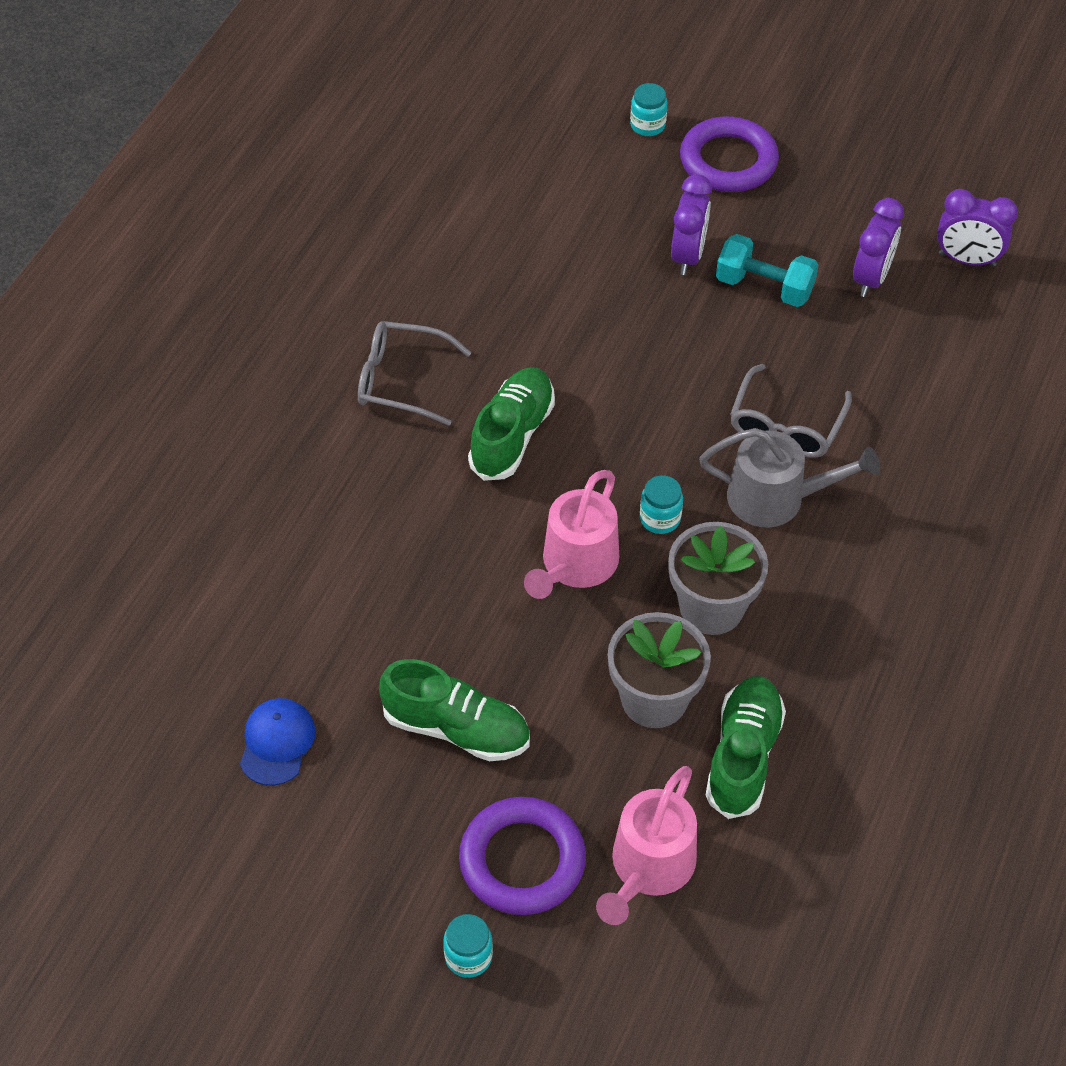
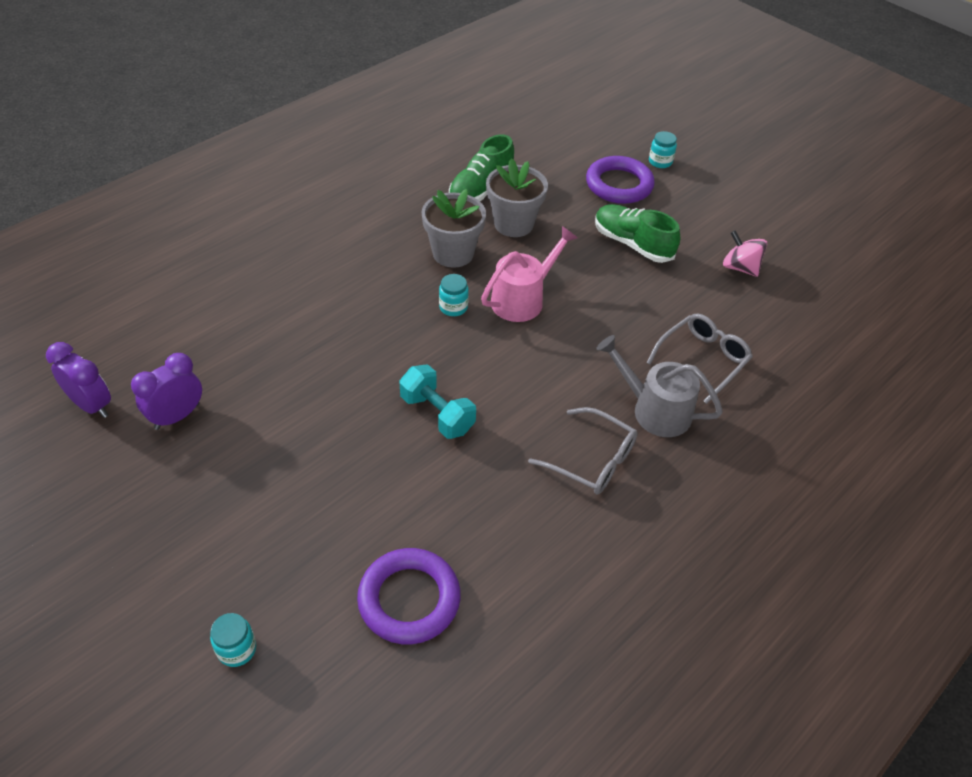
camera: 160 degrees left, 5 degrees down
(277, 743) = (740, 267): blue cap -> pink spinning top
(512, 435) = (525, 390): green shoe -> none
(649, 867) = (556, 165): pink watering can -> none
(688, 256) = (302, 488): purple clock -> none
(728, 161) = (194, 573): purple ring -> purple ring (409, 599)
(764, 287) = (263, 438): turquoise dumbbell -> turquoise dumbbell (437, 414)
(776, 498) = (371, 295): grey watering can -> grey watering can (655, 410)
(786, 424) = (329, 335): grey glasses -> grey glasses (702, 360)

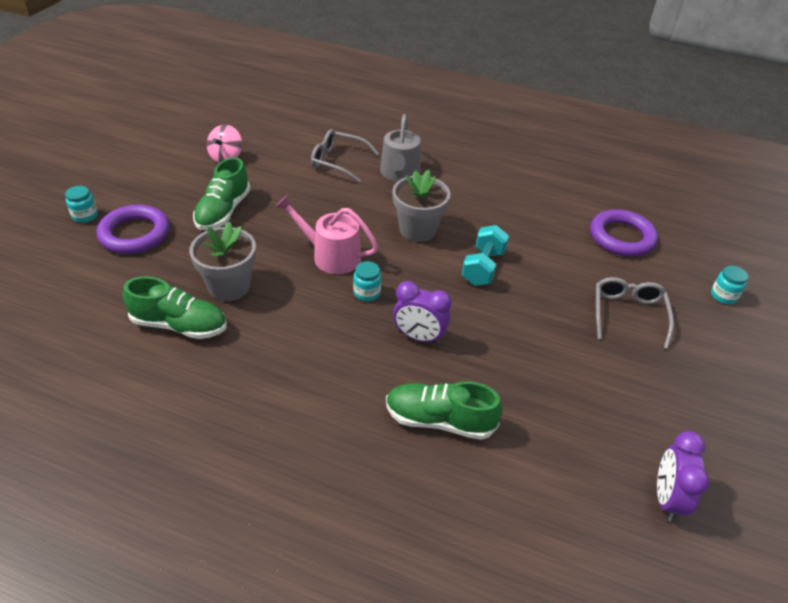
camera: 115 degrees left, 5 degrees down
(177, 416) = (618, 423): purple clock -> purple clock (419, 337)
(277, 299) = (439, 420): none -> green shoe
(453, 253) = (295, 314): grey flower pot -> grey flower pot (417, 230)
(591, 460) = (461, 191): grey glasses -> grey glasses (628, 315)

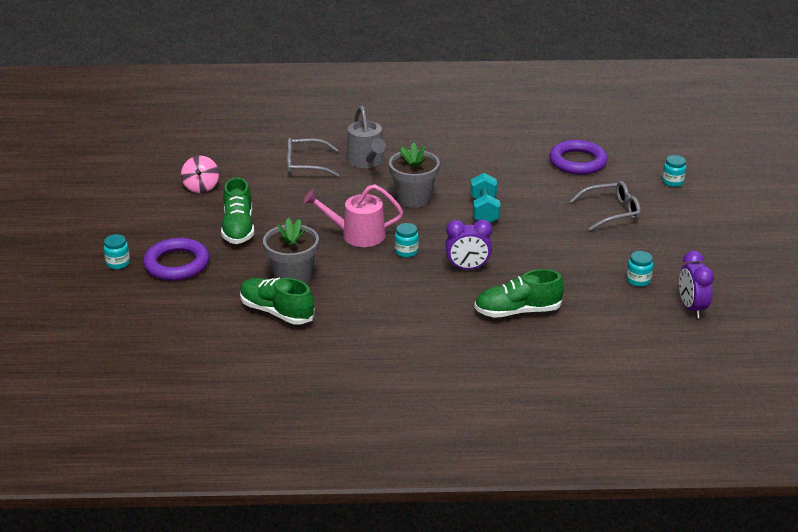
camera: 20 degrees left, 10 degrees down
(179, 325) = (276, 312): green shoe -> green shoe turned 135 degrees counterclockwise
(615, 426) = (638, 280): none -> turquoise jar
(628, 315) = (611, 212): grey glasses -> grey glasses turned 90 degrees clockwise

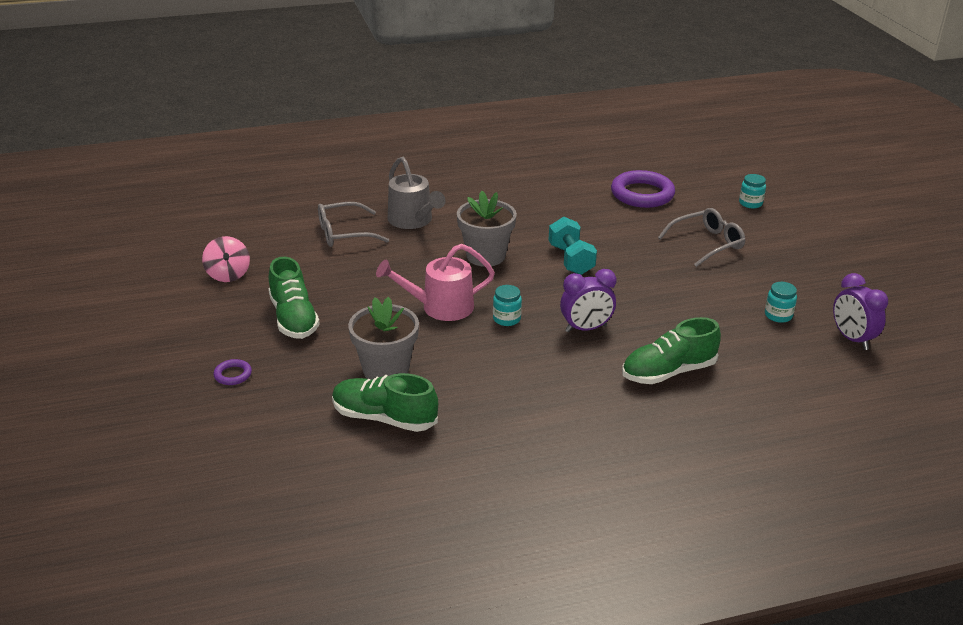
camera: 15 degrees left, 0 degrees up
(118, 263) = (155, 385): turquoise jar -> none
(177, 264) = (233, 375): purple ring -> purple ring, size x0.45

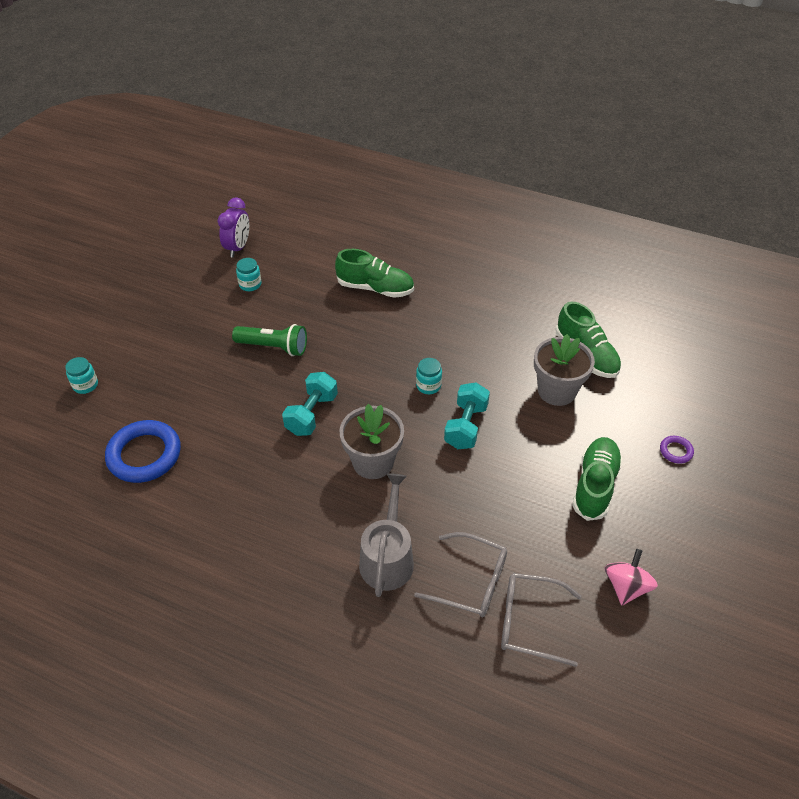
camera: 140 degrees left, 15 degrees up
(441, 307) = (466, 426): pink watering can -> turquoise dumbbell
(586, 329) = (384, 346): purple clock -> none
(642, 194) = (144, 455): purple ring -> blue ring
(671, 283) = (274, 347): none -> green flashlight
(706, 244) = (191, 366): grey glasses -> grey glasses (530, 622)

